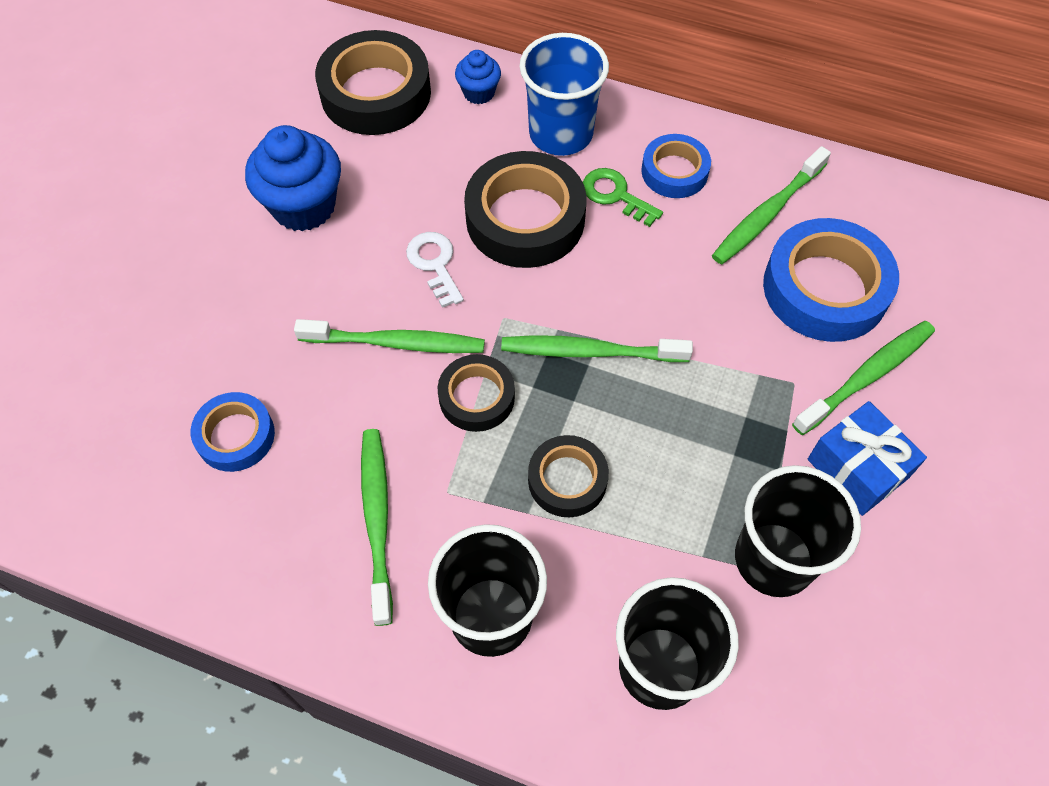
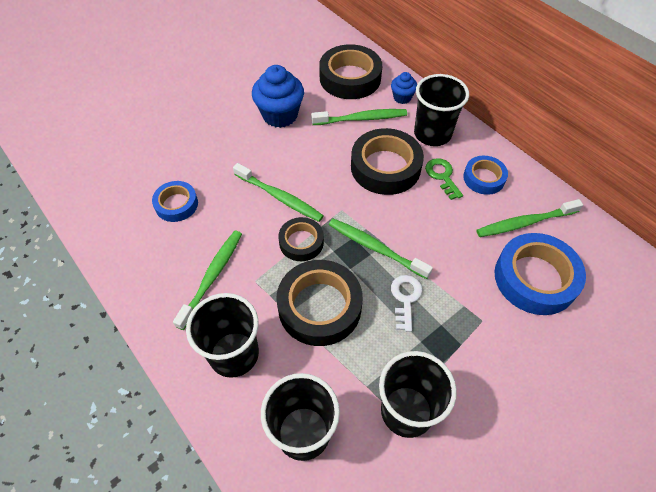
camera: 30 degrees right, 5 degrees down
(434, 264) = (324, 169): white key -> white key (405, 298)
(561, 134) = (432, 134): blue cup -> black cup
(567, 480) = (319, 307): black tape -> black tape, size x1.73
(857, 468) = (491, 388): blue gift -> none
(867, 376) = (530, 339): green toothbrush -> green toothbrush (361, 119)

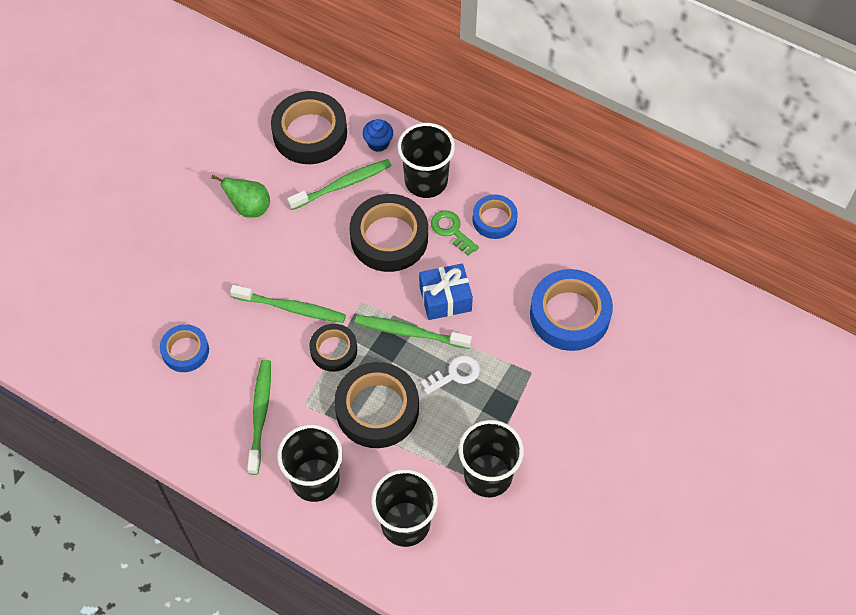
camera: 20 degrees left, 5 degrees up
(280, 115) = (249, 208): blue cupcake -> green pear
(405, 298) = (455, 374): white key -> white key turned 75 degrees clockwise
(418, 229) = (445, 298): none -> blue gift
(525, 223) = (547, 258): green toothbrush -> none

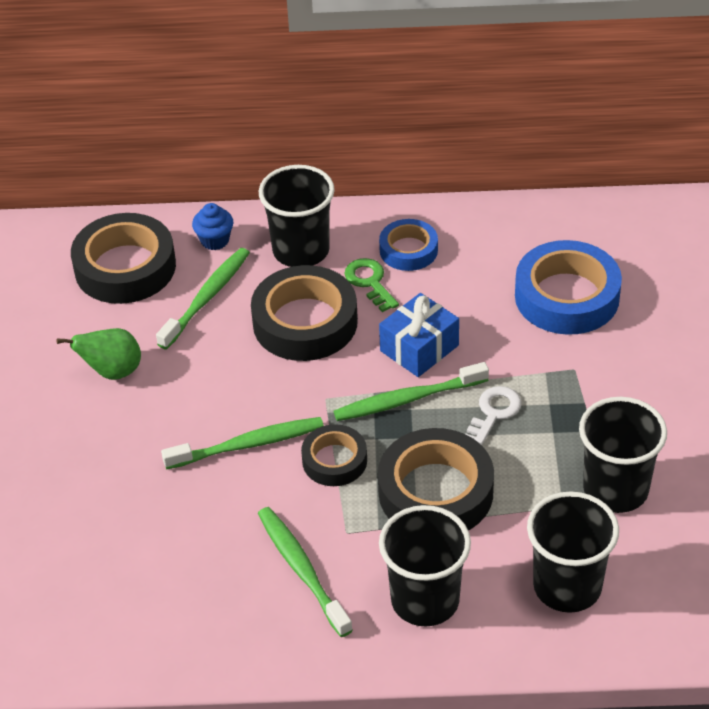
camera: 30 degrees left, 15 degrees down
(185, 351) = (153, 553): blue tape -> none
(451, 230) = (369, 282): green key -> green key turned 45 degrees clockwise

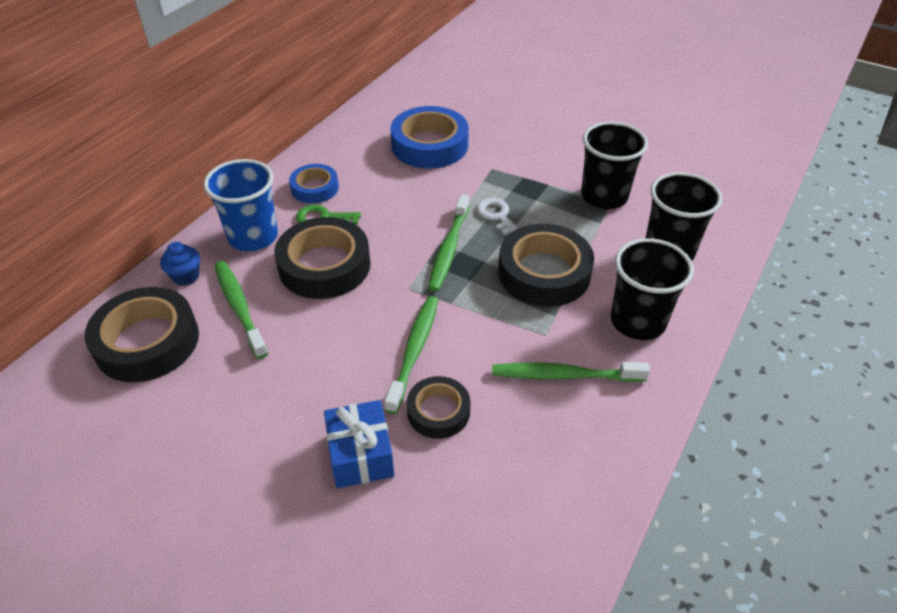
camera: 60 degrees left, 0 degrees up
(112, 372) = (253, 402): green pear -> none
(301, 250) = (253, 237): black cup -> blue cup
(334, 460) = (472, 310): black tape -> black tape (438, 411)
(419, 348) = (408, 223): blue gift -> blue gift (360, 455)

